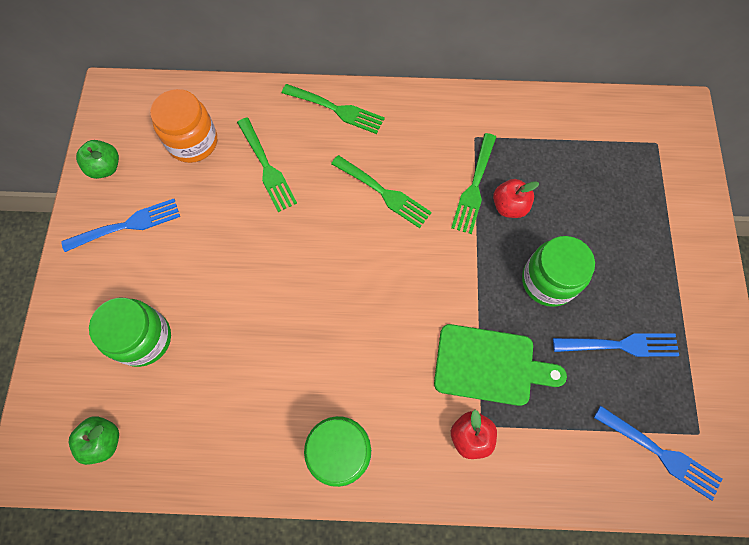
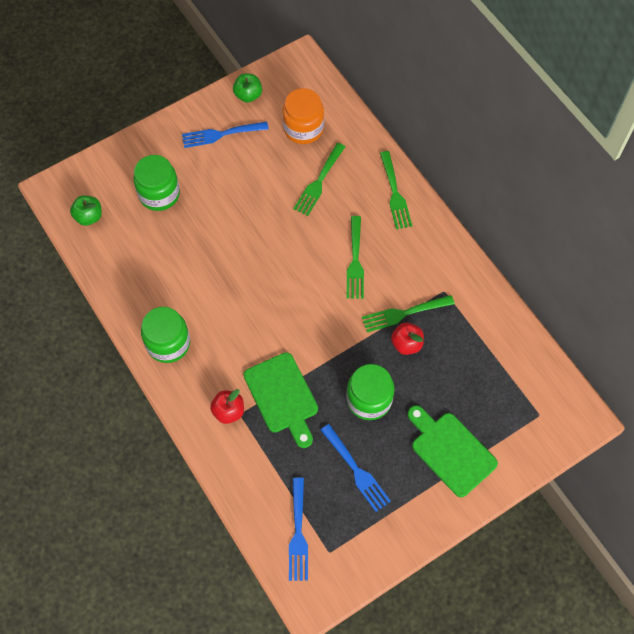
camera: 55 degrees right, 5 degrees down
(127, 225) = (221, 134): blue fork -> blue fork turned 135 degrees clockwise
(650, 242) = (451, 451): none -> green cutting board

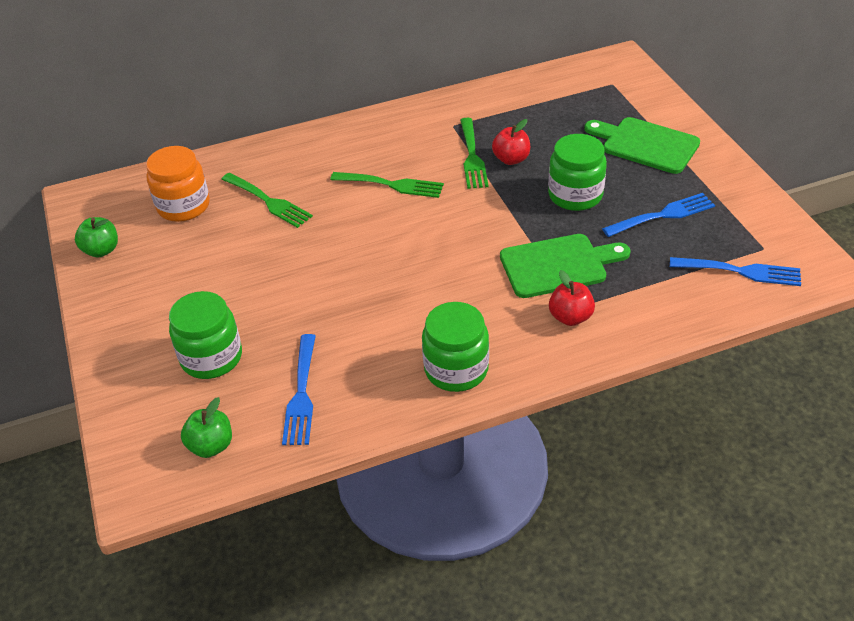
camera: 75 degrees left, 20 degrees down
(221, 134) = (148, 283): blue fork -> blue fork (301, 394)
(395, 194) = (314, 144): green fork -> none
(451, 451) = (646, 144): green cutting board -> green cutting board turned 60 degrees clockwise

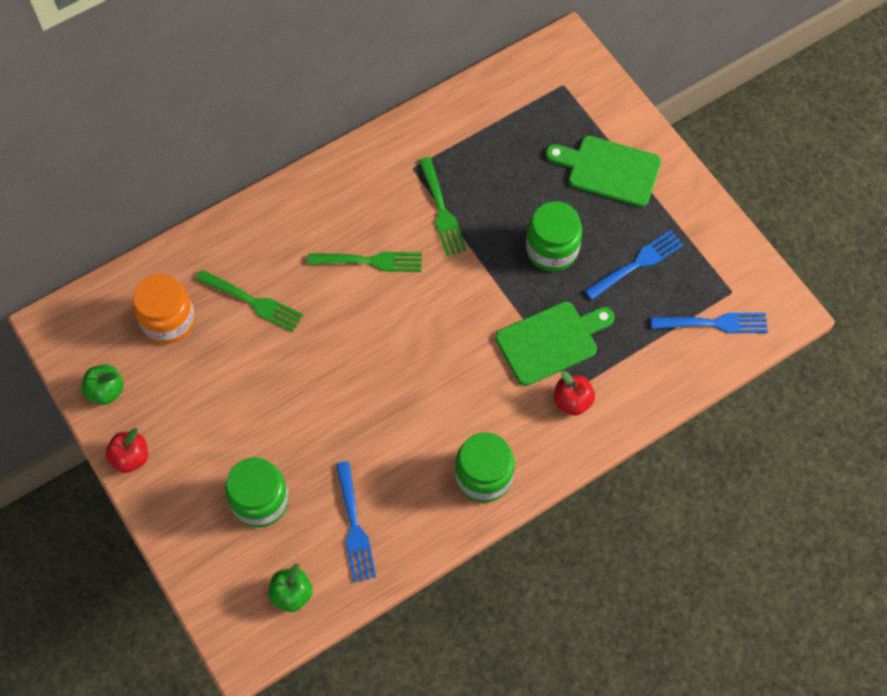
camera: 15 degrees left, 20 degrees up
(511, 159) = (481, 209): red apple -> red apple (131, 457)

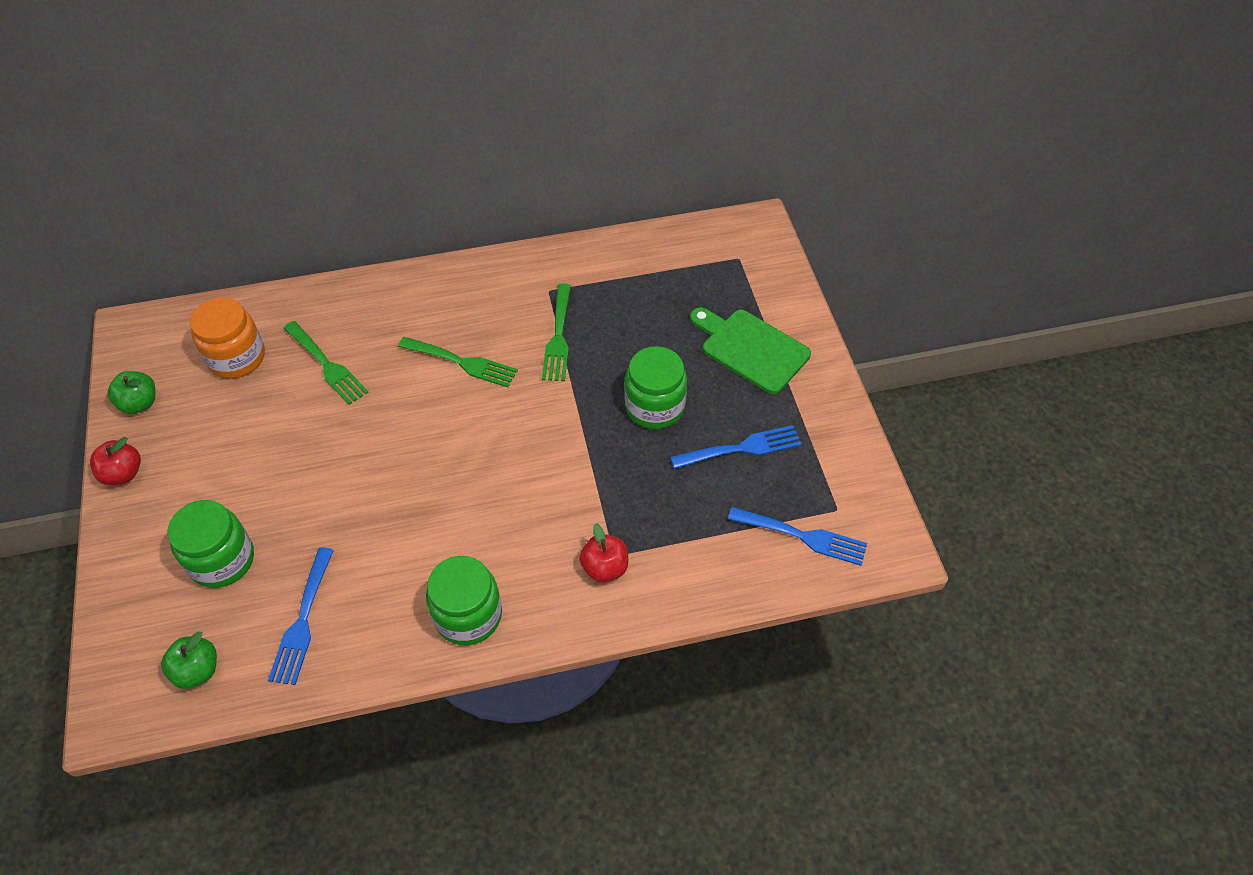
camera: 20 degrees right, 10 degrees down
(551, 341) = (610, 498): green cutting board -> none

